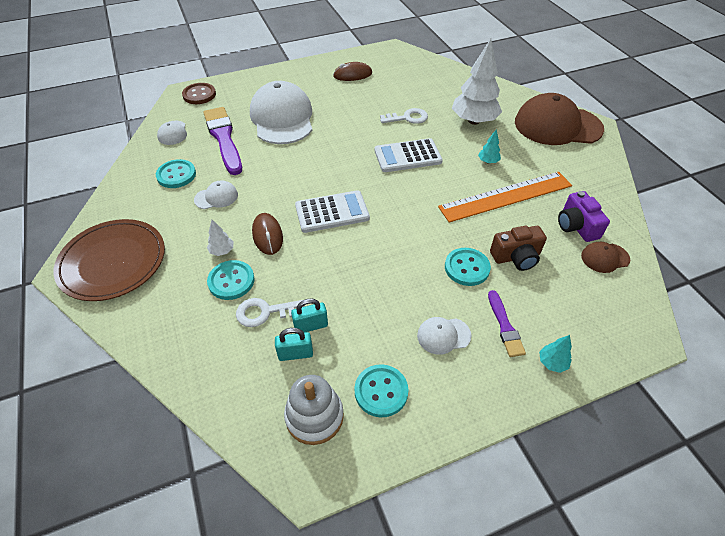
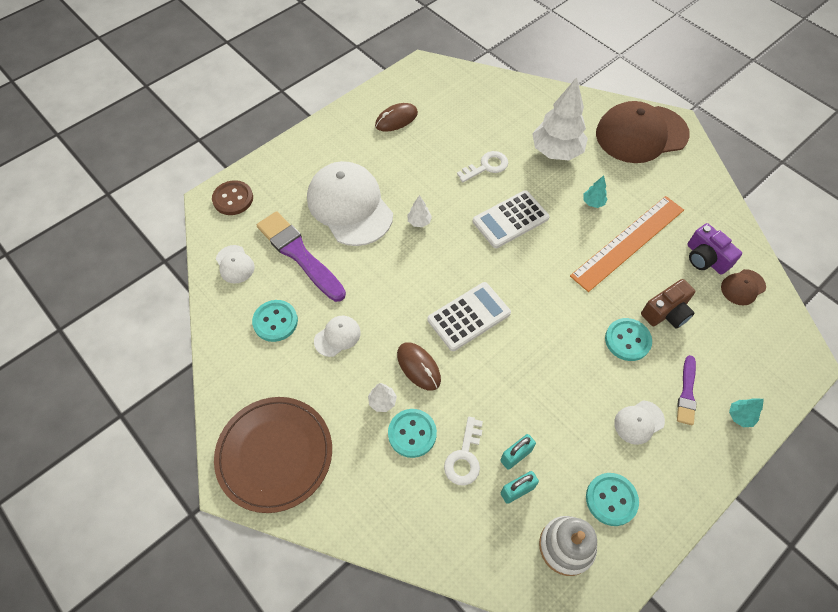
camera: 20 degrees left, 10 degrees up
(265, 312) = (464, 457): white key -> white key turned 45 degrees counterclockwise
(330, 140) = (419, 222): none -> white tree
(505, 326) = (686, 393): purple brush -> purple brush turned 45 degrees clockwise

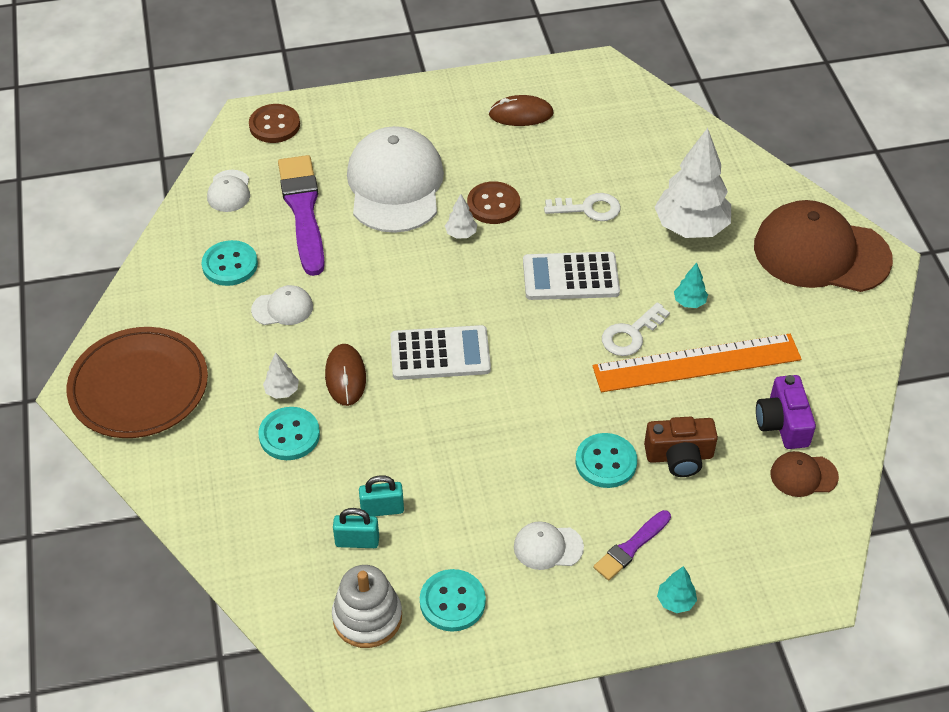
camera: 30 degrees right, 10 degrees down
(425, 191) = (493, 204): none -> brown button
(464, 457) = (327, 483): white key -> white key (631, 334)

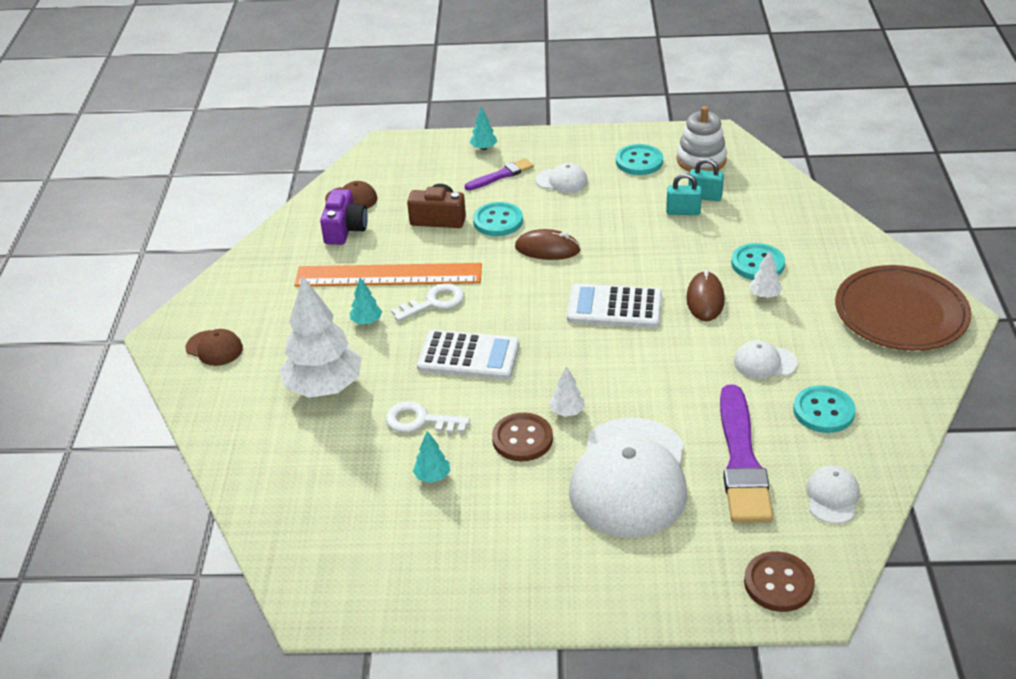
camera: 165 degrees left, 10 degrees down
(521, 114) = (450, 551): brown mouse -> brown mouse (547, 249)
(557, 164) = (432, 476): none -> turquoise tree
(821, 253) = (214, 348): brown cap -> brown cap, size x0.44

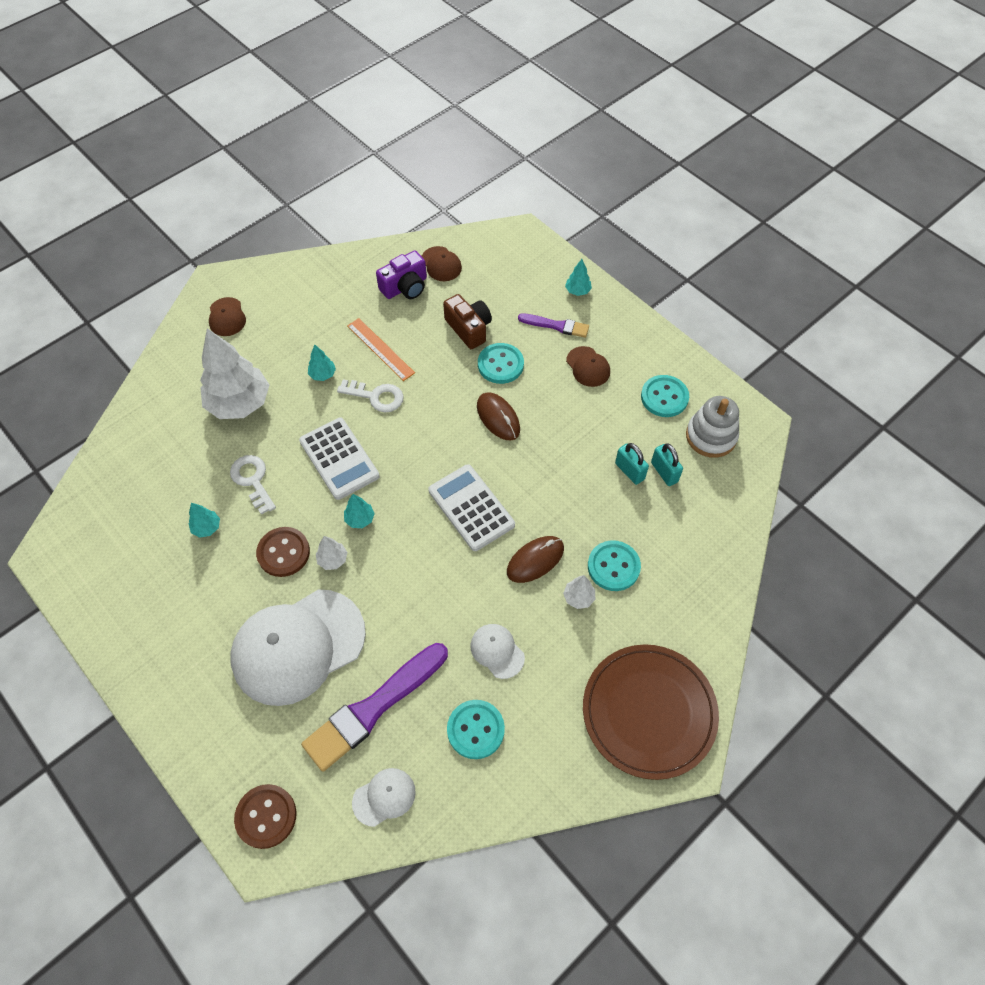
camera: 45 degrees right, 20 degrees up
(388, 275) = (380, 349): orange ruler -> orange ruler, size x0.56
(546, 375) = (360, 519): none -> turquoise tree
(562, 181) = (588, 367): white cap -> brown cap

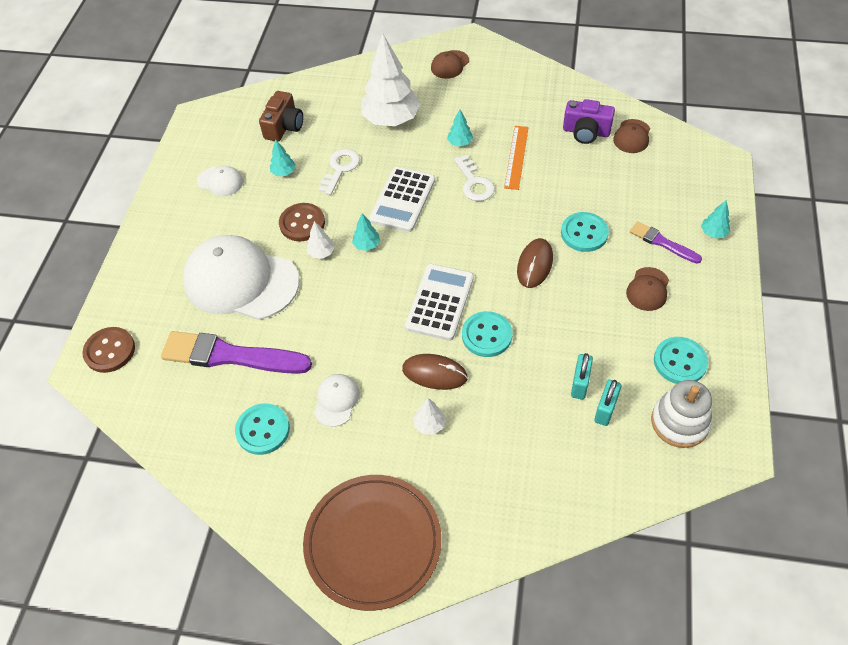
camera: 55 degrees right, 5 degrees down
(384, 797) = (170, 408): white cap -> white cap (220, 181)
(469, 328) = (594, 192): brown camera -> brown camera (284, 126)
(556, 326) = (662, 242): purple brush -> purple brush turned 150 degrees clockwise
(613, 566) = (480, 431): turquoise button -> turquoise button (487, 335)

